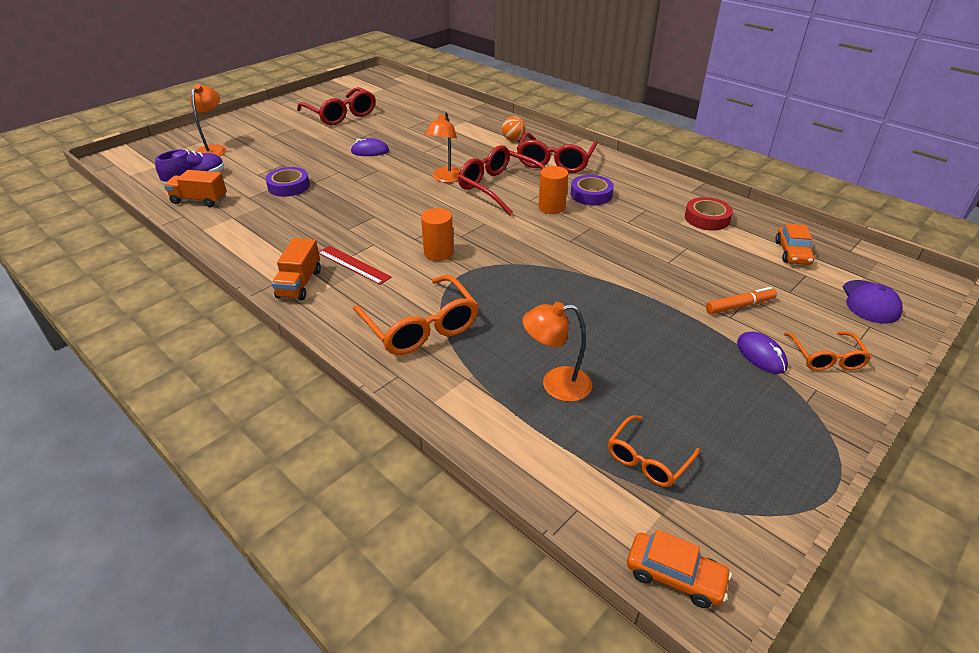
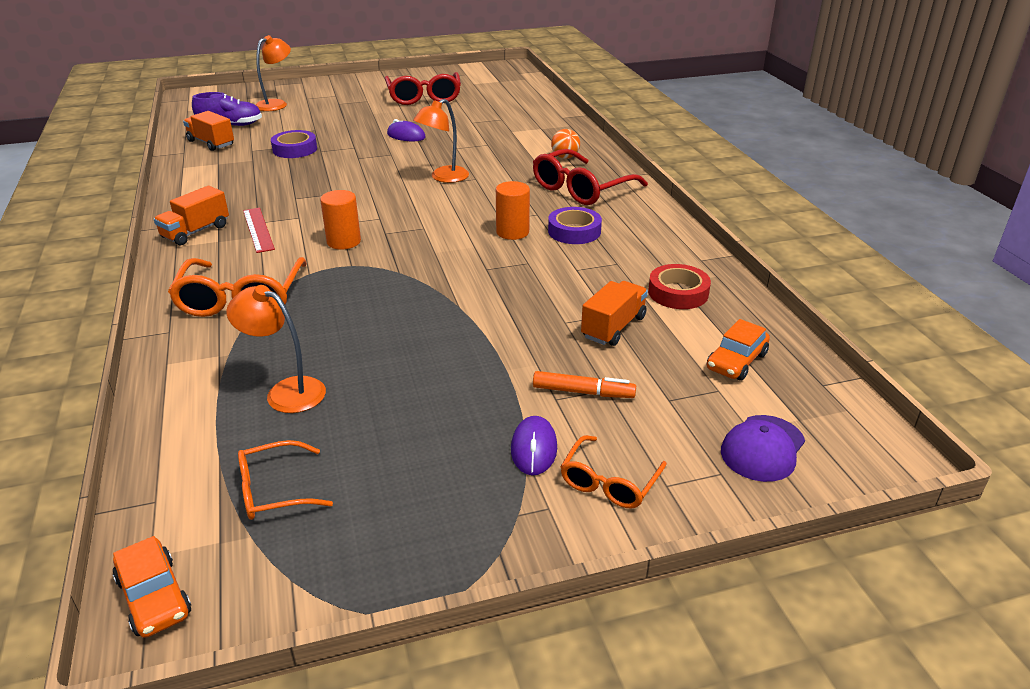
camera: 30 degrees right, 5 degrees down
(499, 187) = (485, 199): red glasses -> none
(701, 255) = (613, 327): none -> orange truck

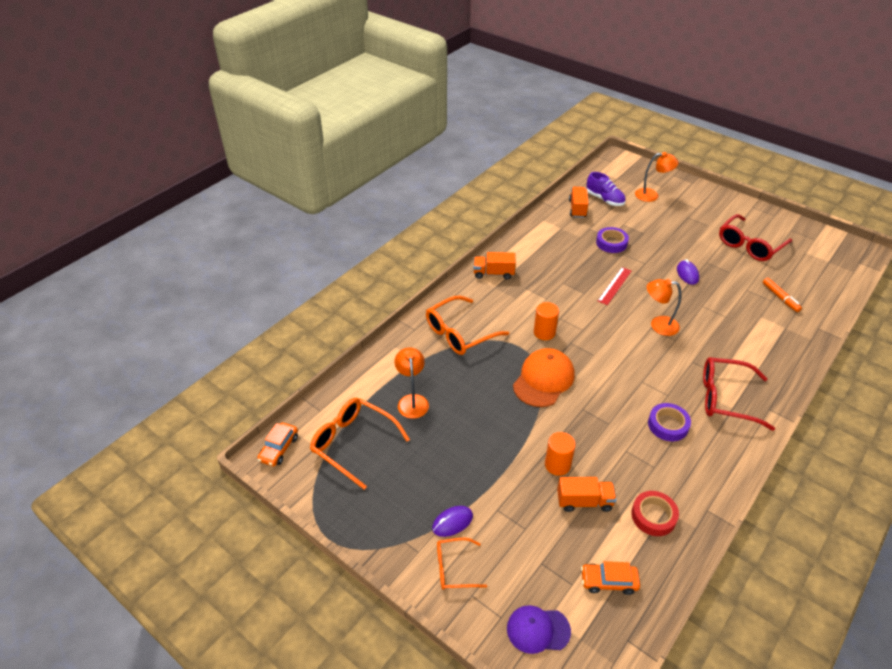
camera: 55 degrees right, 10 degrees up
(258, 229) = (519, 293): red ruler -> red ruler (614, 286)
(272, 491) = (352, 443): orange glasses -> orange glasses, size x1.73
(409, 274) = (543, 379): none -> orange cap
(512, 232) = (633, 396): orange cylinder -> orange cylinder (557, 465)
(565, 157) = (759, 365): orange ball -> none
(583, 392) = (513, 519): orange marker -> orange marker (780, 298)

